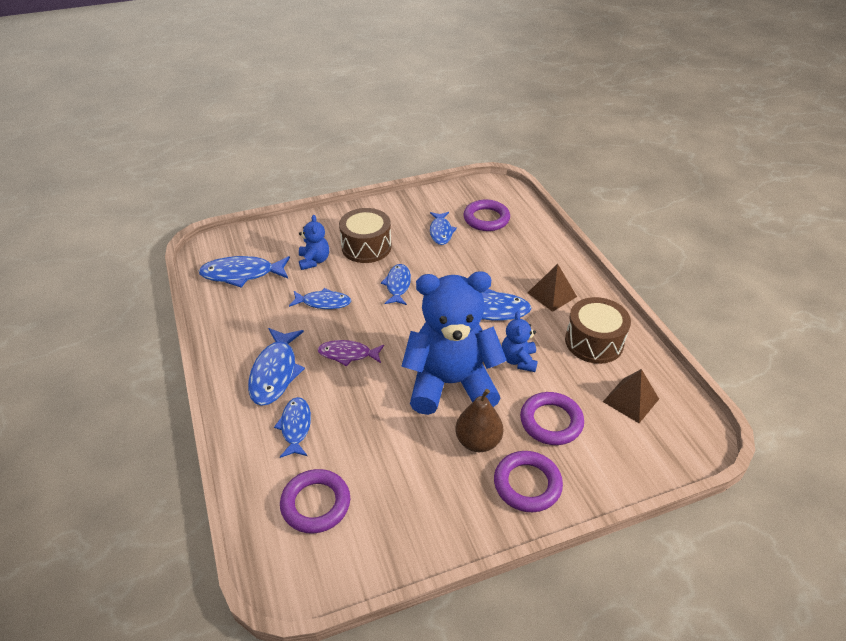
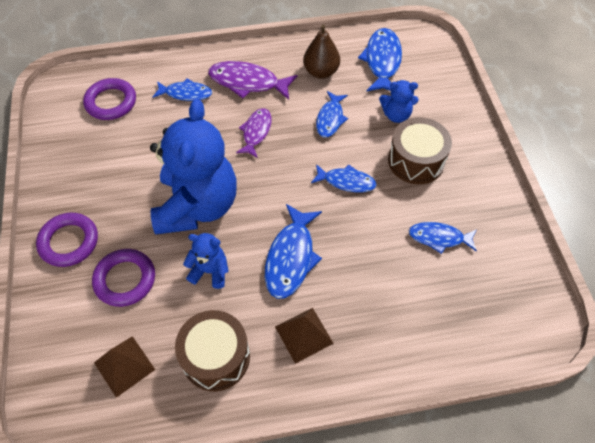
camera: 100 degrees right, 15 degrees up
(275, 372) = (248, 82): blue fish -> purple fish
(478, 441) = (125, 214): brown pear -> brown pear (321, 72)
(486, 219) = (465, 295): purple ring -> none

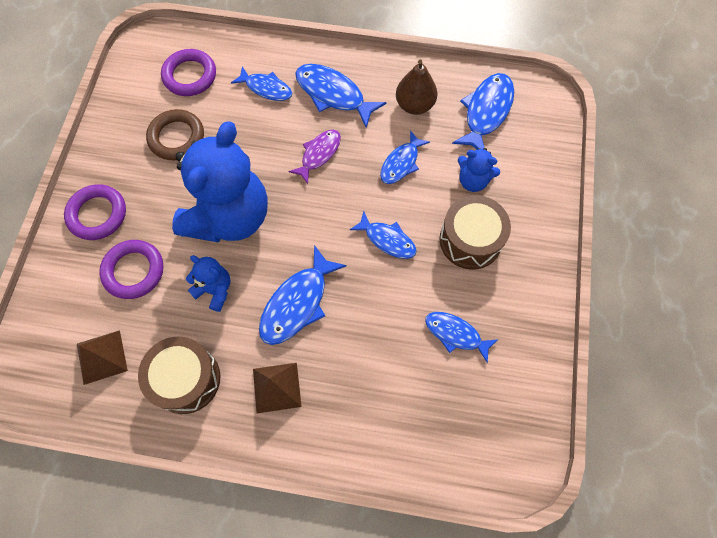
camera: 20 degrees right, 10 degrees up
(120, 155) = (177, 137): none -> brown ring
(248, 82) = (333, 94): purple fish -> blue fish

